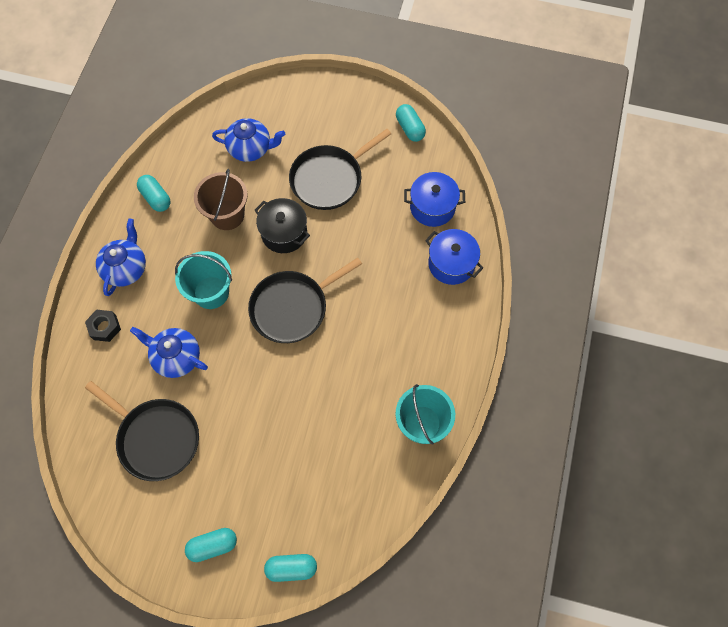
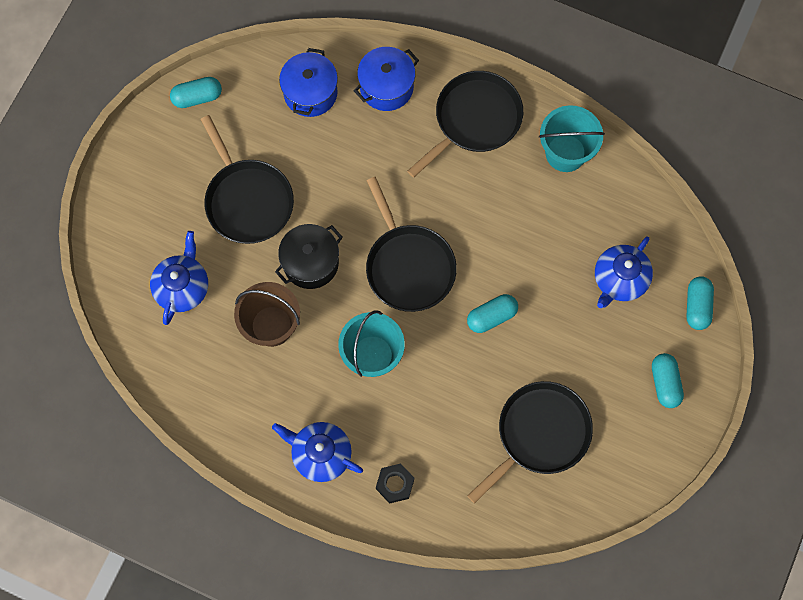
camera: 80 degrees left, 5 degrees up
(156, 198) = (229, 410): turquoise capsule -> turquoise capsule (491, 317)
(176, 357) = (447, 403): blue teapot -> blue teapot (619, 279)
(437, 340) = (474, 120): none -> black pan

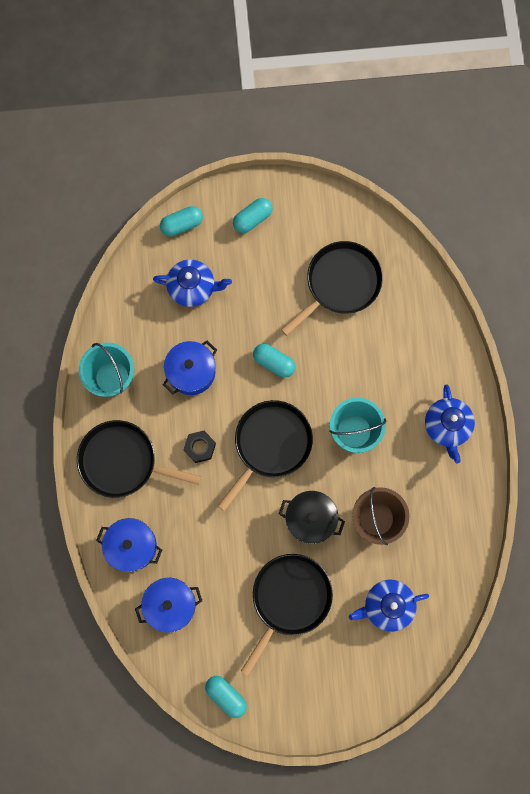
camera: 120 degrees left, 5 degrees up
(395, 484) = (435, 362): black nut -> black nut (200, 447)
(528, 230) = (191, 372): none -> blue pot
(539, 434) = (340, 284): black pan -> black pan turned 120 degrees clockwise

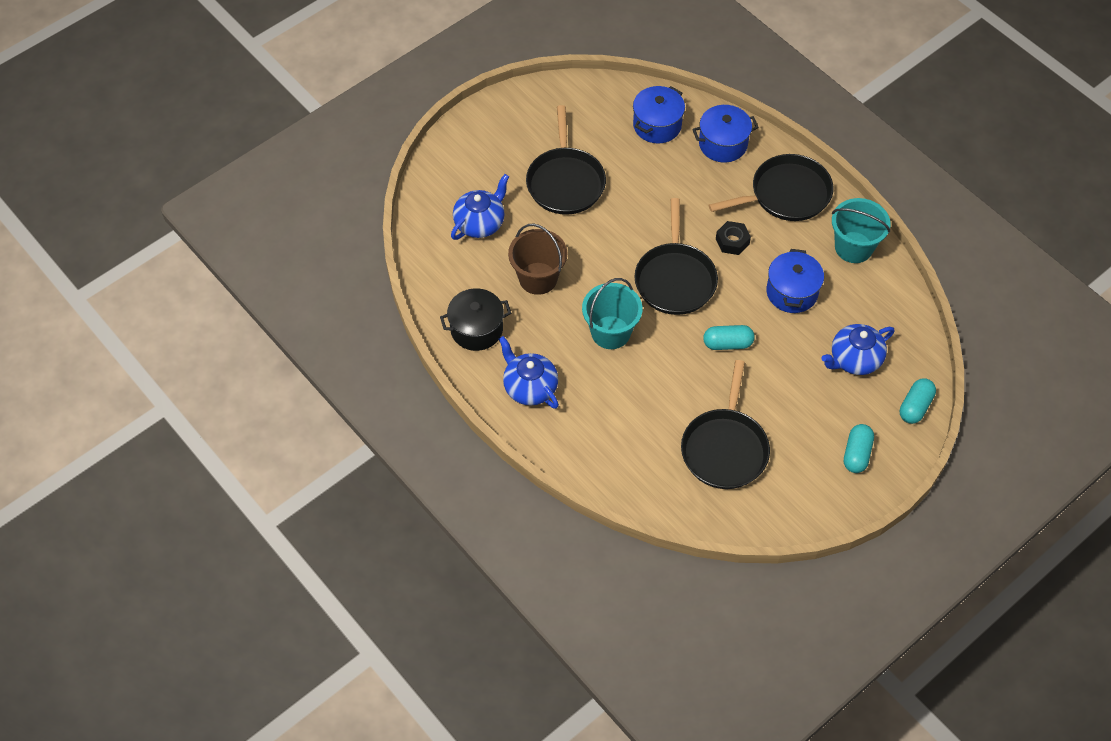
camera: 145 degrees right, 20 degrees down
(226, 695) = (563, 95): turquoise capsule -> none
(310, 519) = (594, 245): black pot -> black pot (476, 329)

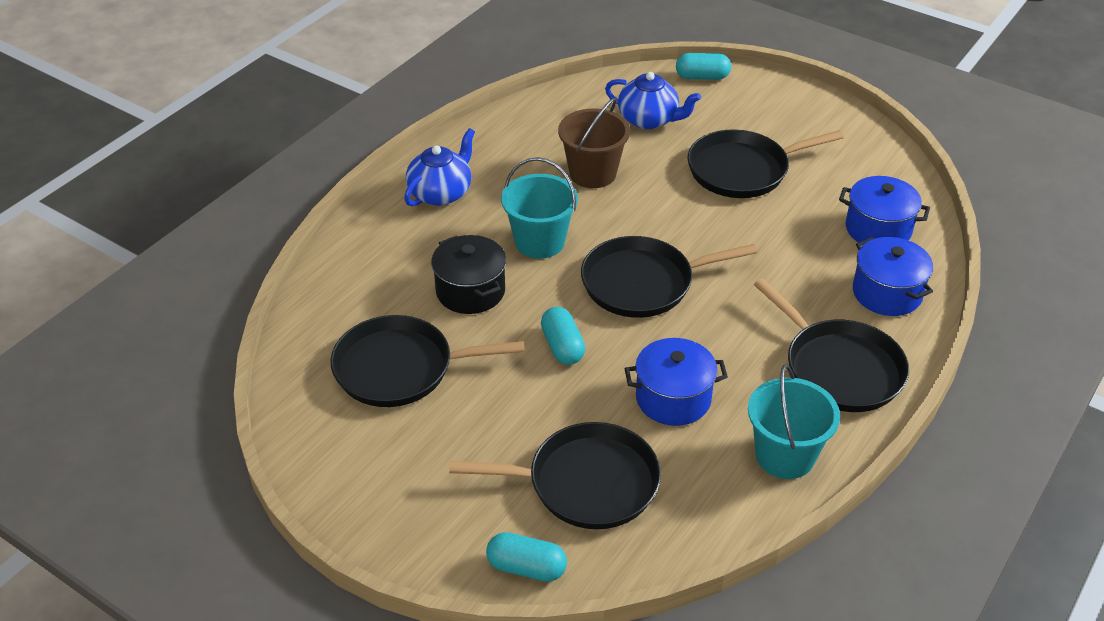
camera: 75 degrees right, 15 degrees down
(476, 329) = (505, 142): black pot -> black pot (470, 291)
(732, 241) = (729, 326): black nut -> none
(854, 359) = (585, 483): blue teapot -> black pan
(856, 454) = (425, 507): turquoise capsule -> turquoise capsule (702, 77)

